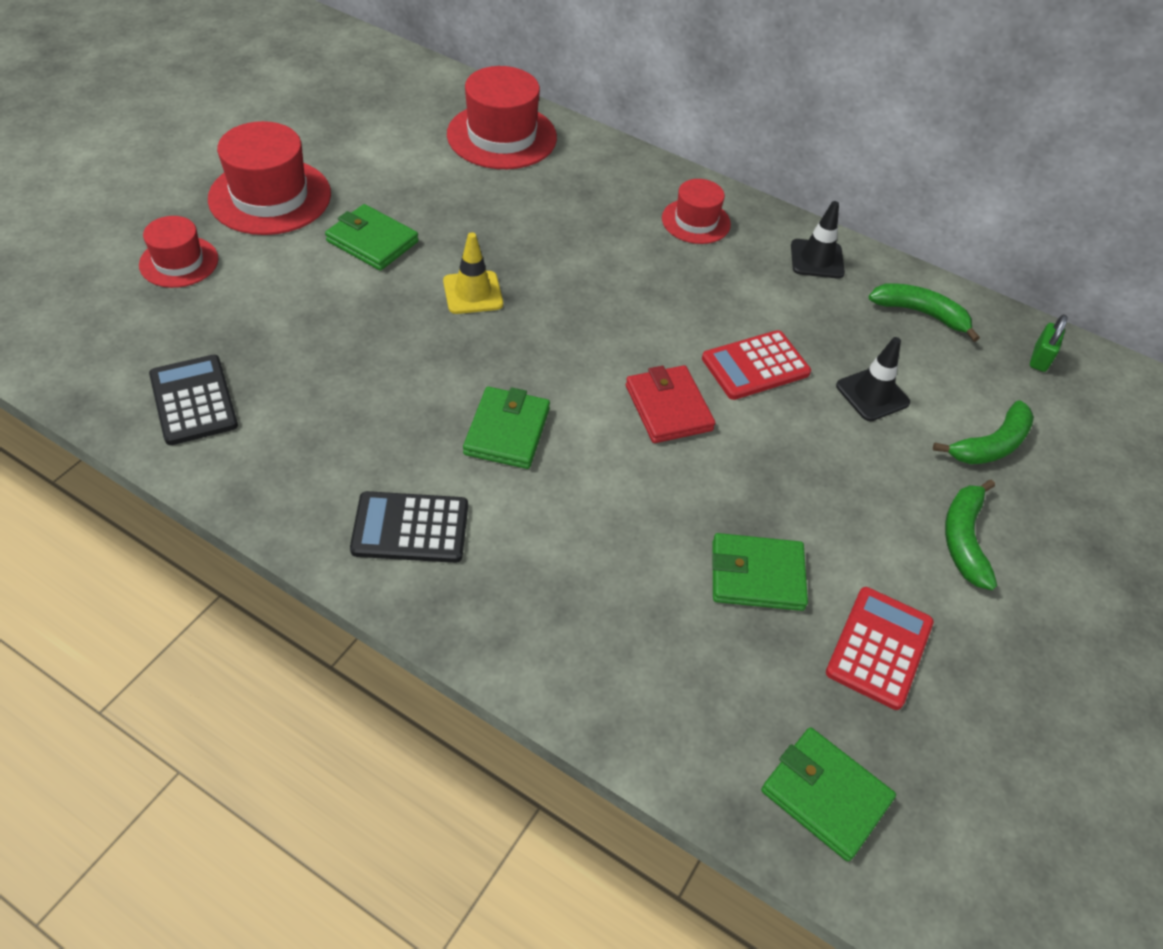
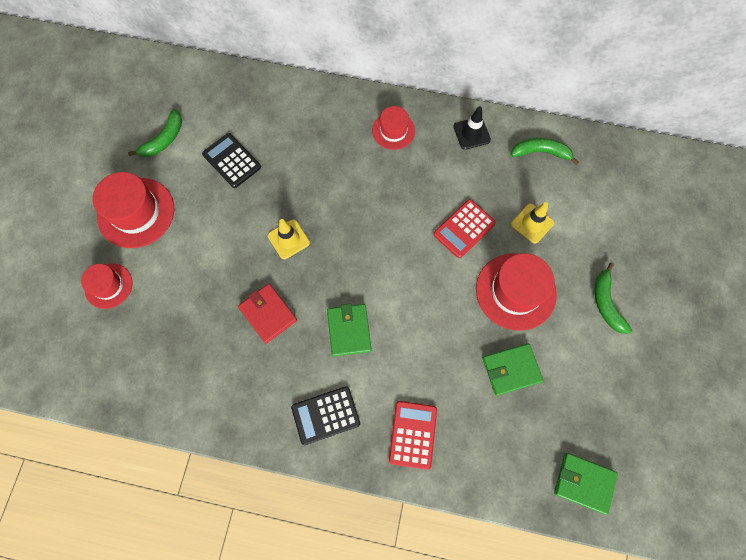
camera: 15 degrees left, 20 degrees up
(193, 400) = (170, 381): black calculator -> black calculator (232, 161)
(372, 241) = (213, 223): green wallet -> none
(502, 136) = (252, 105): red hat -> red hat (515, 291)
(668, 408) = (428, 278): red wallet -> red wallet (268, 314)
(872, 394) = (532, 223): black traffic cone -> yellow traffic cone
(879, 648) = (584, 388): red calculator -> red calculator (413, 434)
(990, 445) = (602, 234): green banana -> green banana (164, 140)
(1040, 358) = (613, 160): green padlock -> none

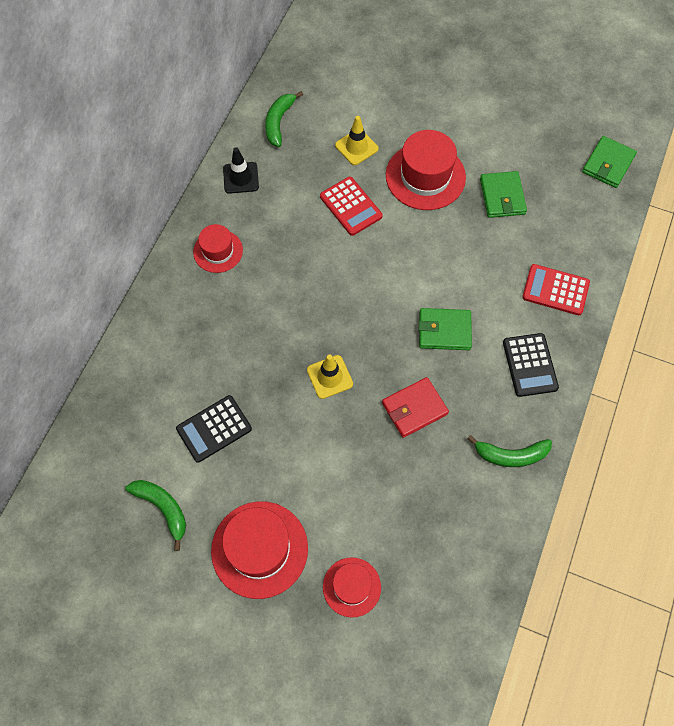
camera: 80 degrees left, 5 degrees down
(606, 302) = (448, 108): green banana -> green banana (510, 455)

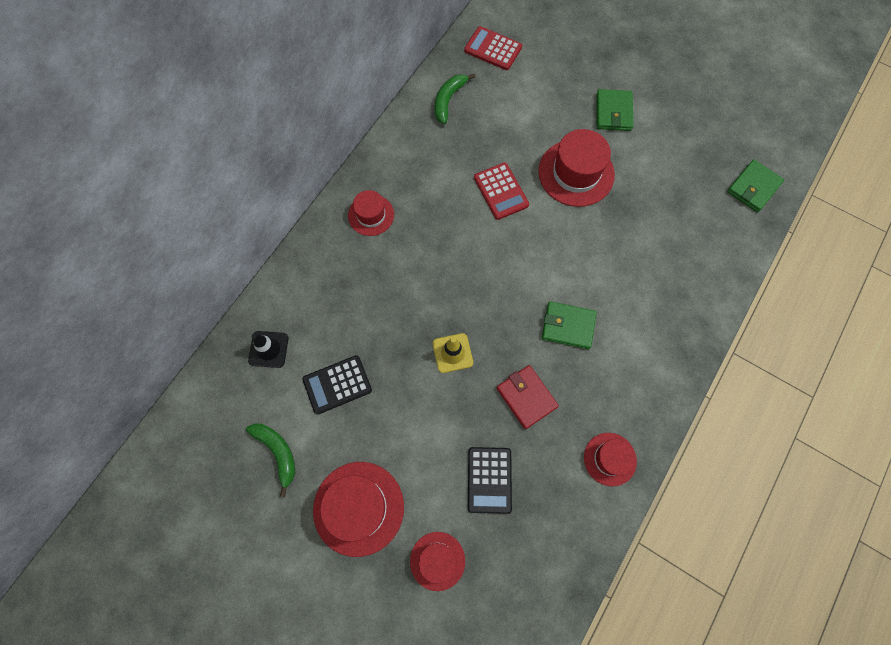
camera: 10 degrees right, 5 degrees up
(241, 178) = (404, 148): black traffic cone -> black traffic cone (268, 349)
(356, 147) = (516, 135): yellow traffic cone -> none
(414, 408) = (526, 397): red wallet -> red wallet turned 75 degrees clockwise
(502, 196) = (645, 204): green wallet -> green wallet (613, 112)
(510, 455) = (610, 459): green banana -> red hat
(529, 365) = (643, 373): black calculator -> black calculator (489, 480)
(555, 290) = (681, 304): red calculator -> red calculator (493, 49)

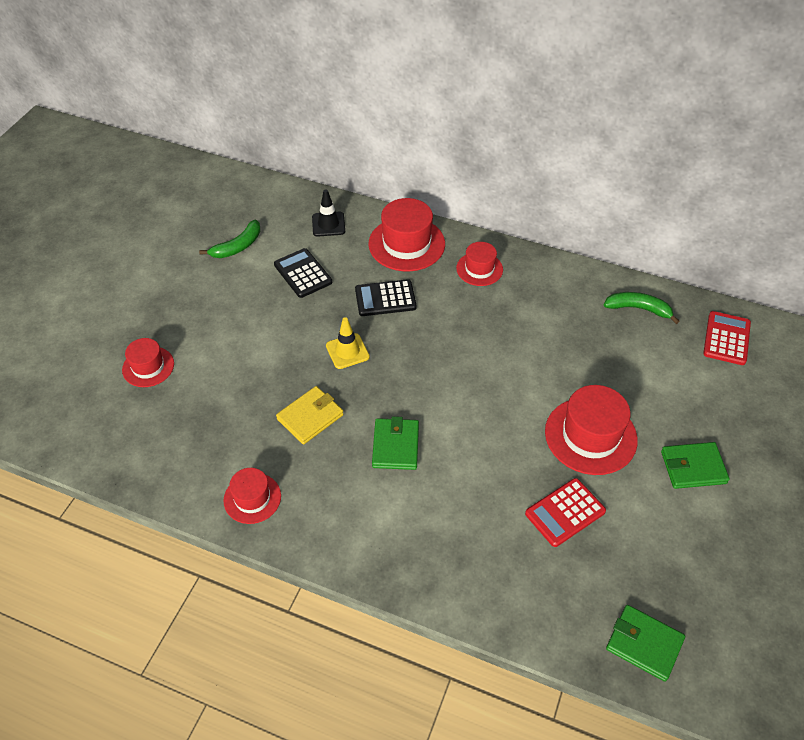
camera: 80 degrees right, 20 degrees down
(358, 508) = (193, 306): red hat -> red hat (406, 244)
(489, 480) = (223, 396): black calculator -> black calculator (385, 298)
(501, 191) = (541, 368): red calculator -> red calculator (565, 512)
(526, 397) = (310, 417): red wallet -> yellow wallet

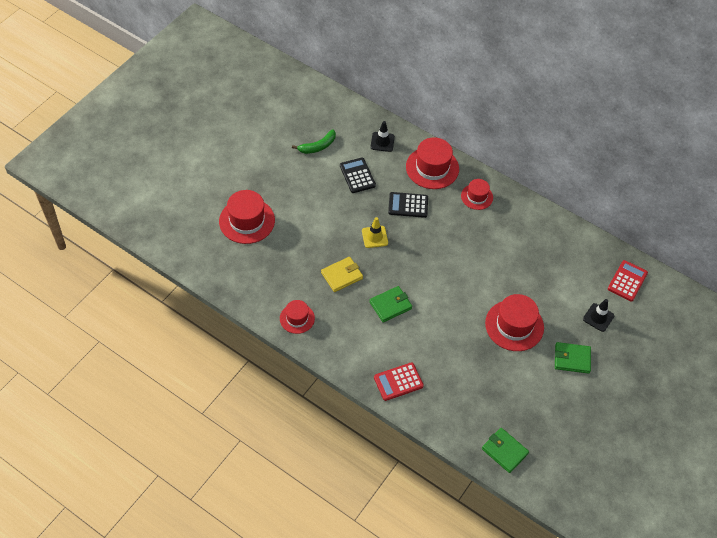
camera: 10 degrees right, 5 degrees up
(148, 367) = (247, 221): red hat -> red hat, size x1.68
(395, 446) = (390, 305): green wallet -> green wallet turned 45 degrees clockwise
(565, 512) = (483, 368): red calculator -> red calculator (398, 382)
(639, 309) = (575, 248): green banana -> none
(707, 398) = (598, 317): none -> black traffic cone

